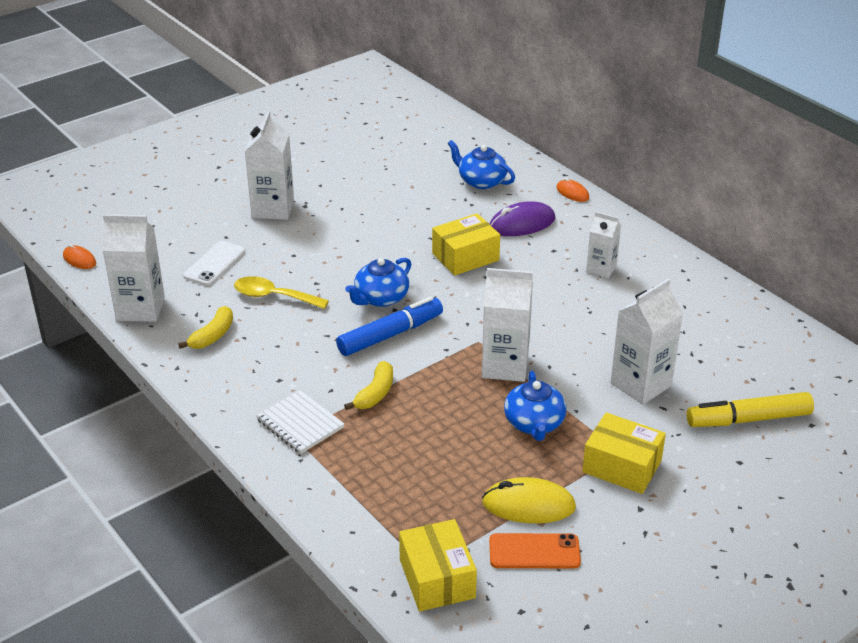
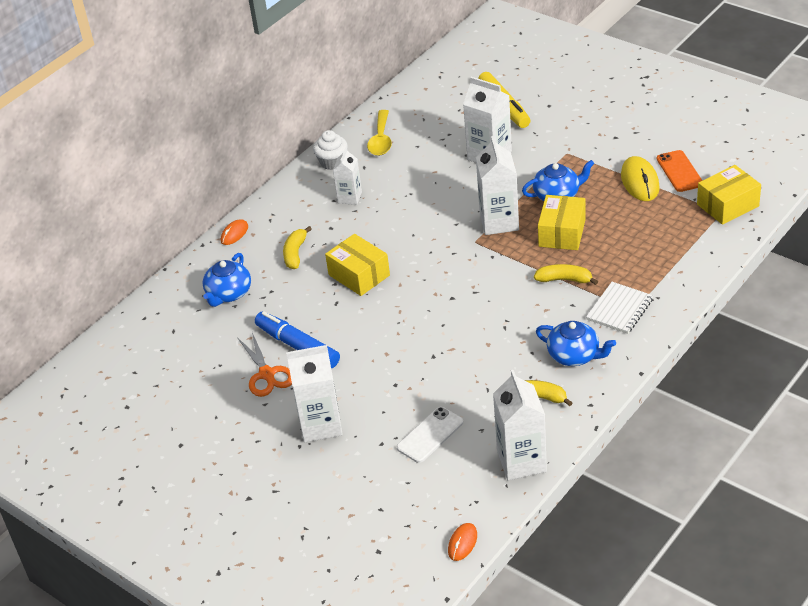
camera: 100 degrees left, 5 degrees up
(215, 264) = (430, 435): white phone -> white phone turned 60 degrees counterclockwise
(273, 296) = (465, 377): yellow spoon -> yellow spoon (381, 140)
(356, 190) = (267, 374): none -> orange scissors
(380, 298) = (440, 310): blue teapot -> blue teapot (574, 355)
(390, 335) = (487, 291): blue marker -> blue marker (298, 346)
(522, 224) = (295, 253): purple mouse -> yellow banana
(622, 466) = (580, 150): yellow box -> yellow box (562, 233)
(673, 266) = (332, 162): none -> white cupcake

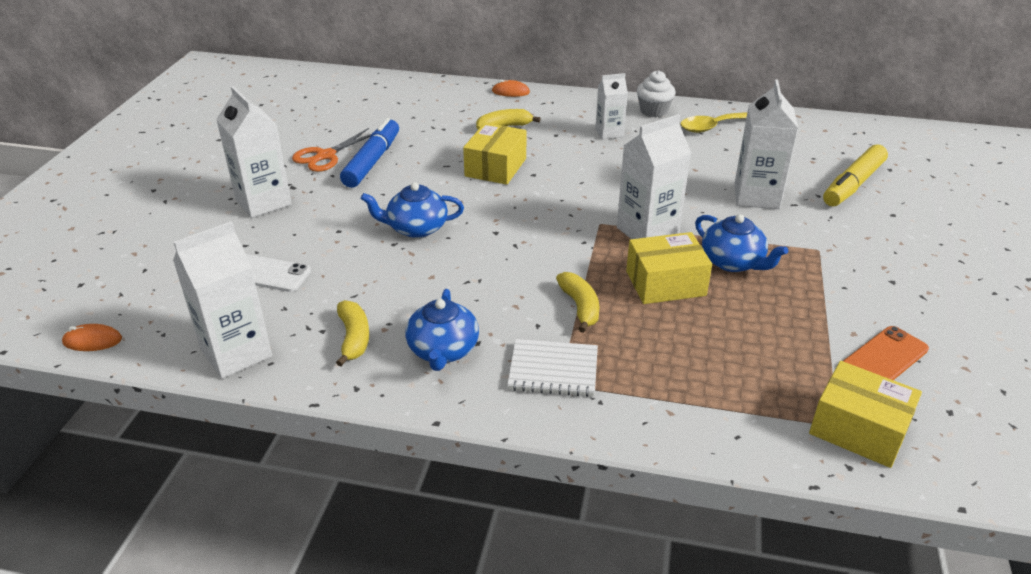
camera: 60 degrees right, 5 degrees down
(228, 293) = (427, 110): blue teapot -> blue teapot (416, 228)
(640, 182) = (824, 325): yellow mouse -> none

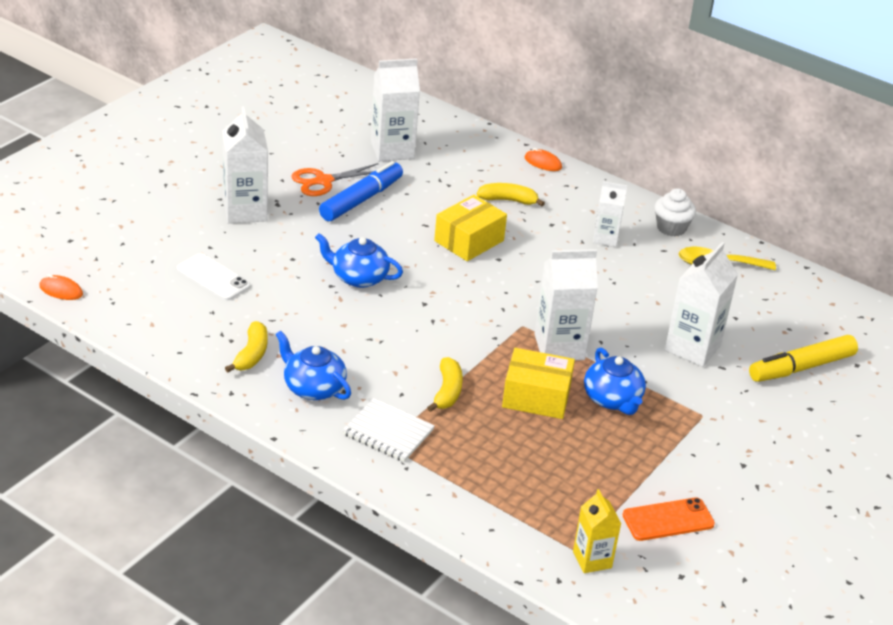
camera: 20 degrees right, 0 degrees up
(236, 353) = (158, 336): white carton -> white carton (392, 150)
(443, 350) = (313, 387): blue teapot -> blue teapot turned 105 degrees clockwise
(858, 429) = (592, 559): yellow box -> yellow carton

